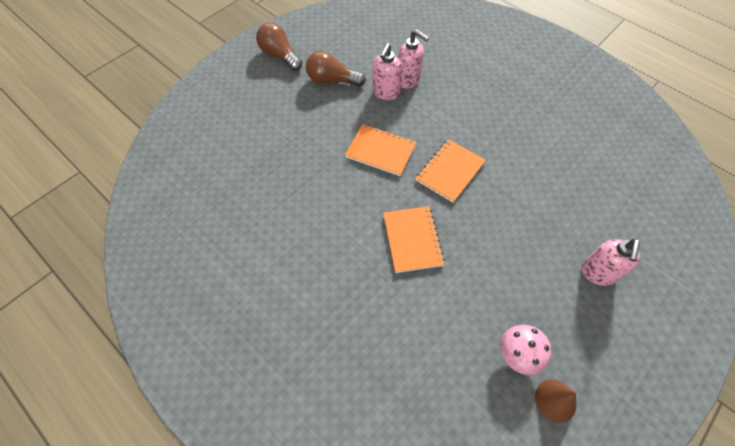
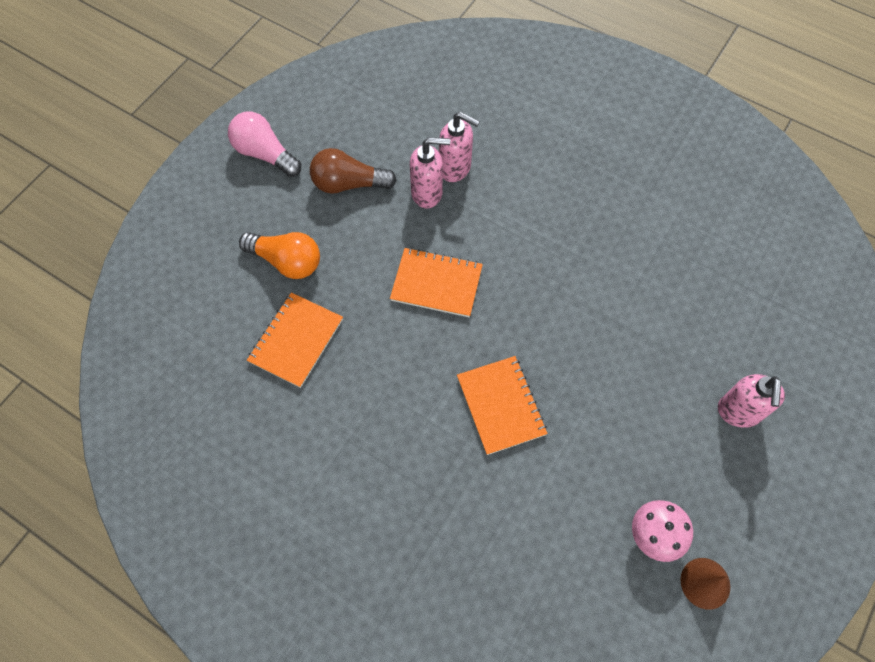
camera: 10 degrees left, 5 degrees up
(278, 122) = (286, 261): none -> orange light bulb
(280, 55) = (265, 154): brown light bulb -> pink light bulb
(386, 93) = (427, 193): pink soap dispenser -> pink soap dispenser turned 105 degrees counterclockwise
(450, 171) = (533, 299): orange notebook -> orange notebook (296, 340)

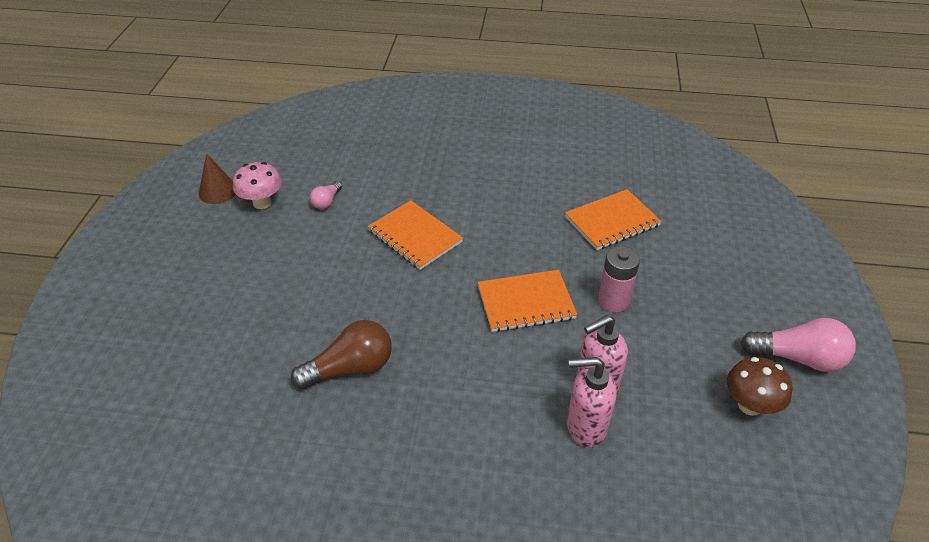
camera: 155 degrees right, 20 degrees down
(286, 261) = (674, 271): orange light bulb -> none
(296, 340) = (612, 221): orange notebook -> orange notebook turned 60 degrees clockwise
(332, 138) = (749, 405): none -> brown mushroom
(348, 184) = (685, 361): brown light bulb -> brown light bulb (350, 368)
(362, 255) = (613, 301): none -> pink battery
(578, 503) = (327, 202): none -> pink light bulb
(738, 412) = (196, 300): pink soap dispenser -> none

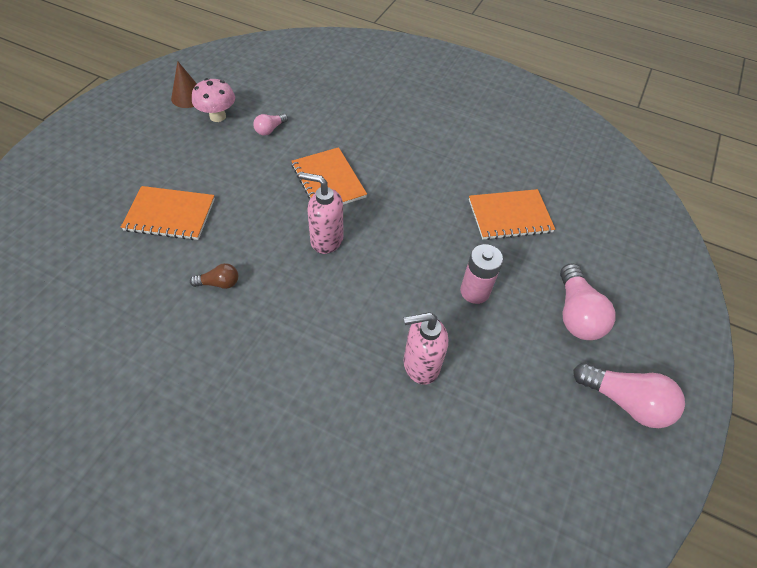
camera: 15 degrees right, 10 degrees up
(350, 368) = (219, 283): brown light bulb -> brown light bulb, size x0.53
(526, 302) = (395, 269): orange notebook -> orange notebook (170, 215)
(585, 427) = (392, 401): pink soap dispenser -> pink soap dispenser (326, 240)
(717, 293) = (576, 314): none -> pink light bulb
(749, 405) = (554, 432): brown mushroom -> none

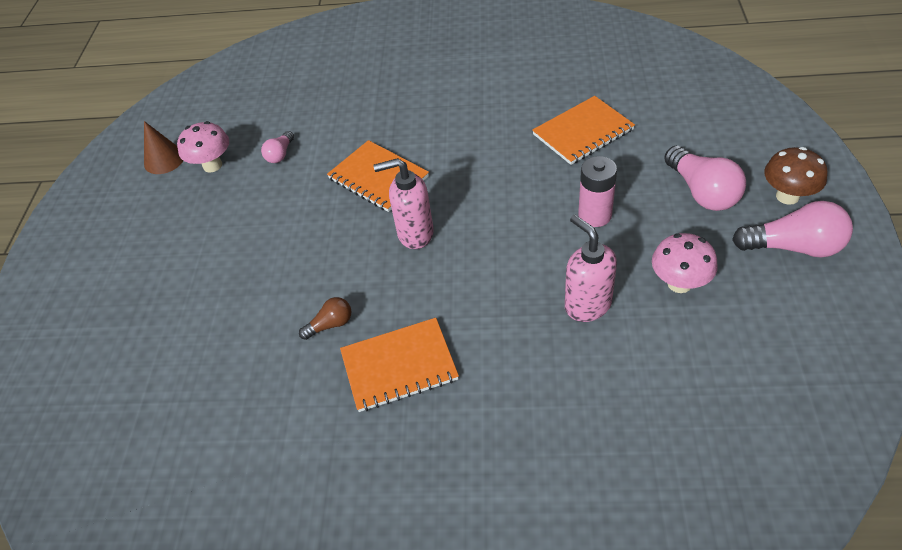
camera: 15 degrees left, 5 degrees down
(170, 215) = (229, 283): orange notebook -> orange notebook (399, 366)
(420, 365) = (587, 305): pink soap dispenser -> pink soap dispenser turned 90 degrees clockwise
(506, 384) = (679, 283): none -> pink mushroom
(648, 353) = (787, 196): none -> brown mushroom

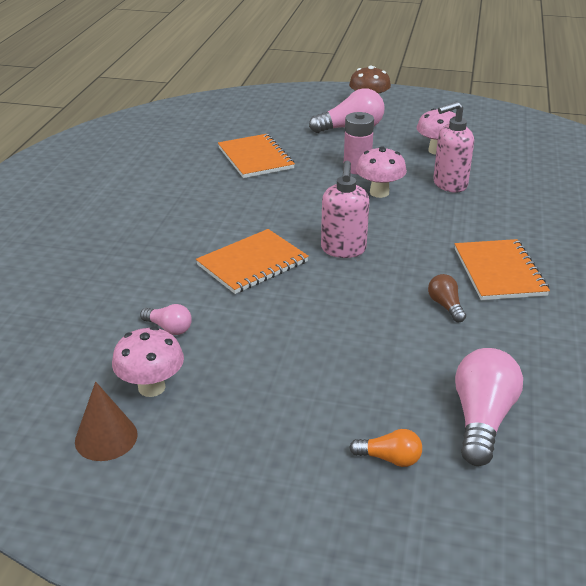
camera: 85 degrees left, 15 degrees down
(133, 308) = (389, 458): none -> orange light bulb
(542, 243) = (379, 192): none -> pink mushroom
(793, 247) = (415, 112): pink light bulb -> pink light bulb (482, 419)

